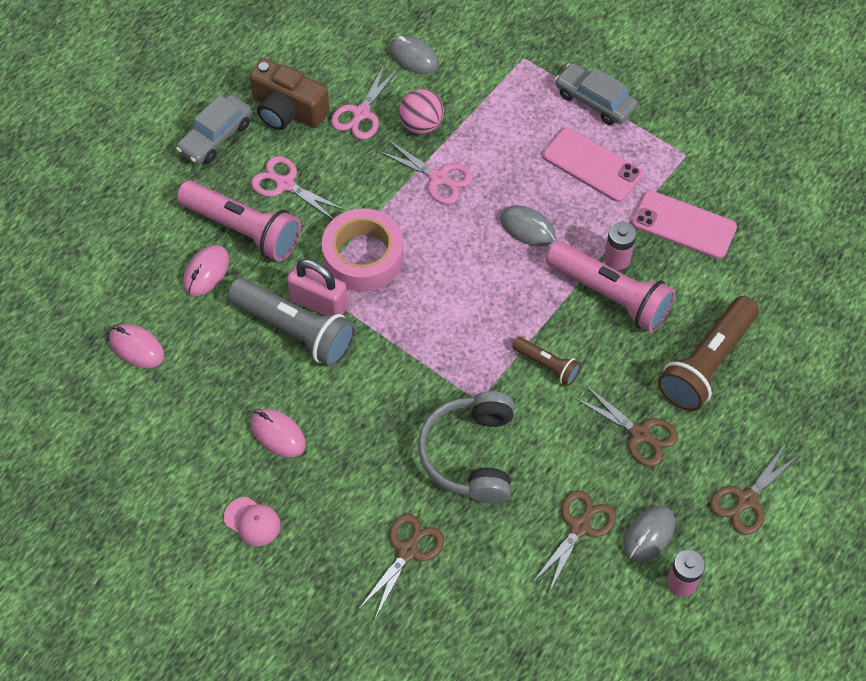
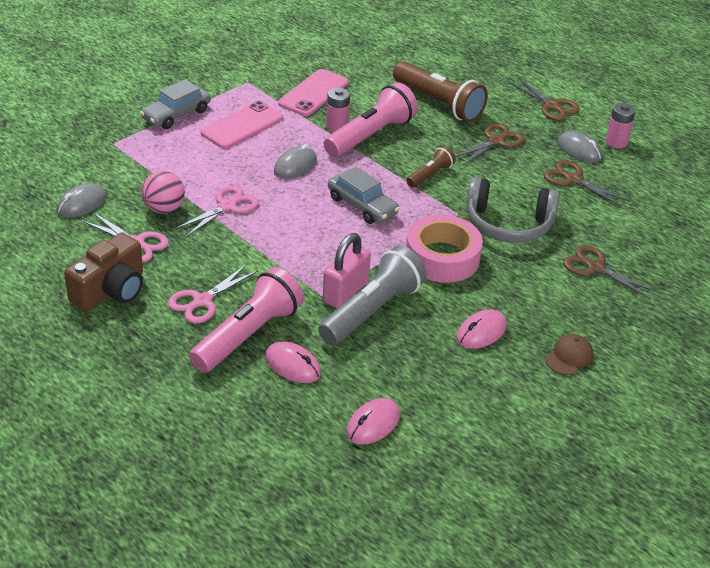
camera: 85 degrees left, 20 degrees down
(216, 136) = (124, 344): grey car -> grey car (362, 205)
(252, 521) = (569, 357): pink cap -> brown cap
(363, 257) = (301, 260): pink tape -> pink tape (442, 257)

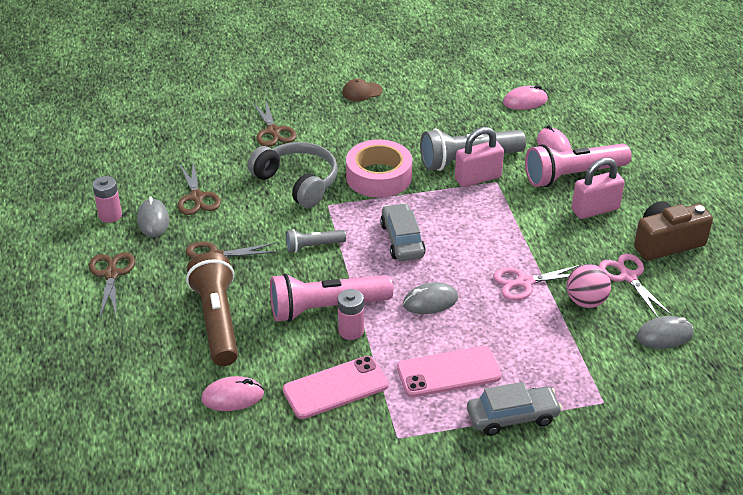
camera: 145 degrees left, 0 degrees up
(202, 301) = (595, 209): pink scissors -> pink padlock
(430, 175) = (313, 246): brown flashlight -> grey flashlight
(481, 332) = (404, 122): pink mouse -> pink mouse (233, 397)

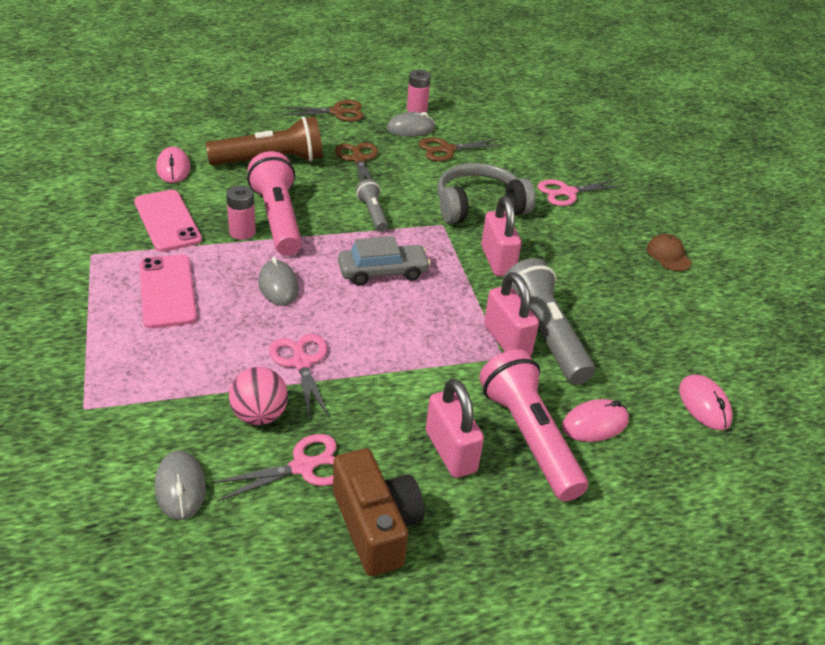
camera: 85 degrees right, 0 degrees up
(273, 132) = (566, 192): brown scissors -> pink scissors
(297, 182) = (479, 206): grey headphones -> grey headphones turned 150 degrees counterclockwise
(379, 177) = (497, 261): pink tape -> pink padlock
(512, 417) = (88, 331): grey car -> none

